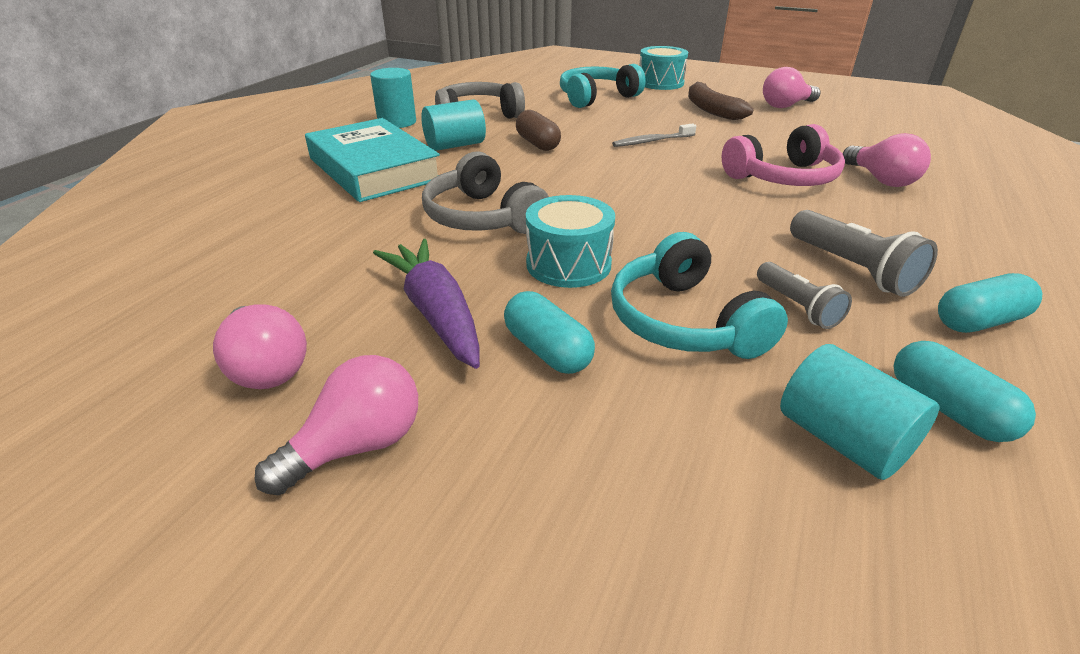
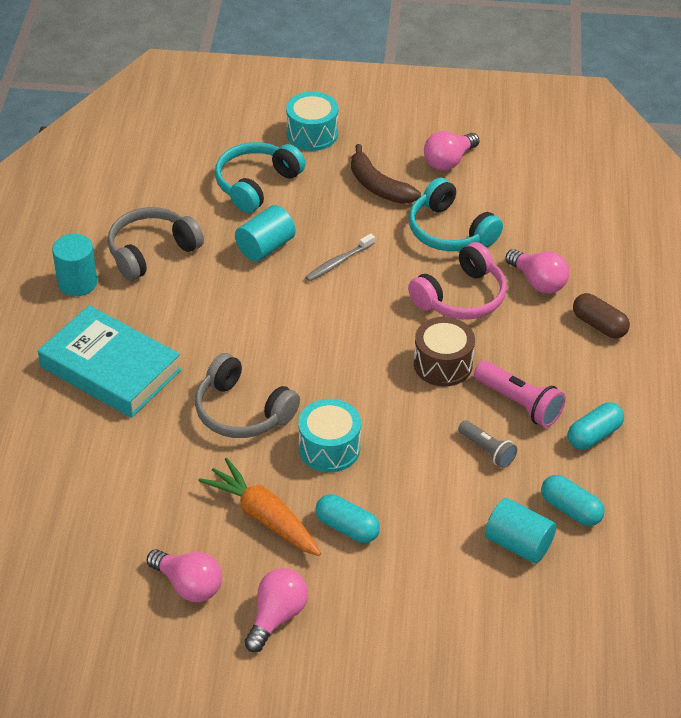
camera: 20 degrees left, 10 degrees up
(436, 312) = (263, 516): purple carrot -> orange carrot
(455, 145) = (160, 312): turquoise cylinder -> turquoise cylinder (265, 247)
(537, 144) = (236, 291): brown capsule -> brown capsule (599, 325)
(684, 321) = (421, 482): turquoise headphones -> turquoise headphones (450, 231)
(748, 220) = (443, 364): none -> brown drum
(852, 269) = (519, 403): grey flashlight -> pink flashlight

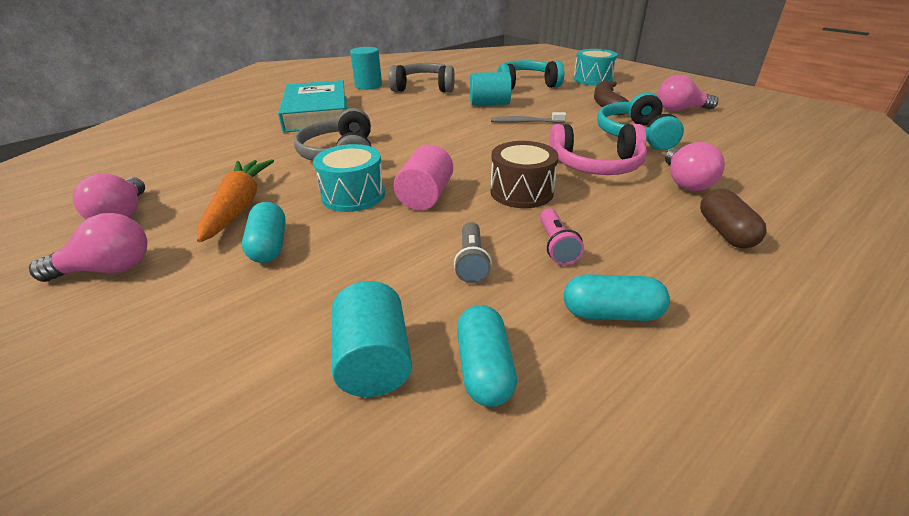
camera: 45 degrees right, 10 degrees down
(383, 414) = (425, 196): none -> pink cylinder
(519, 403) = (556, 246): pink flashlight -> pink flashlight, size x0.65

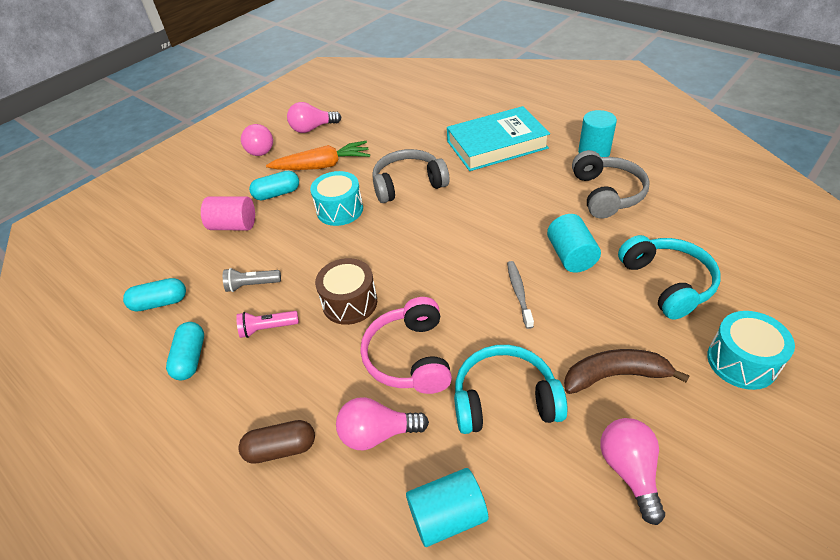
camera: 85 degrees right, 10 degrees up
(374, 361) = (174, 261): turquoise cylinder -> turquoise cylinder (447, 516)
(425, 196) = (339, 247): pink cylinder -> pink cylinder (233, 225)

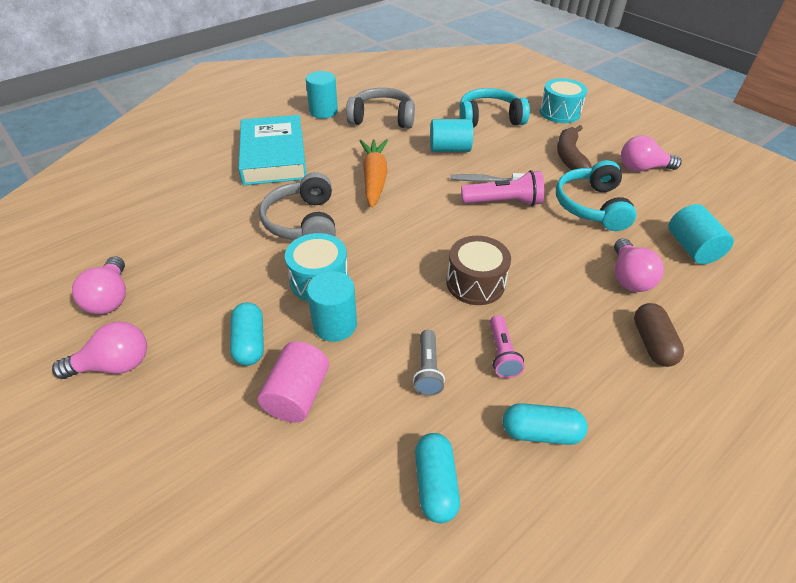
camera: 85 degrees left, 0 degrees up
(295, 228) = (335, 324): none -> turquoise cylinder
(323, 166) = (216, 291): orange carrot -> orange carrot (374, 178)
(410, 357) = (548, 249): pink headphones -> none
(483, 313) = (503, 202): none -> pink flashlight

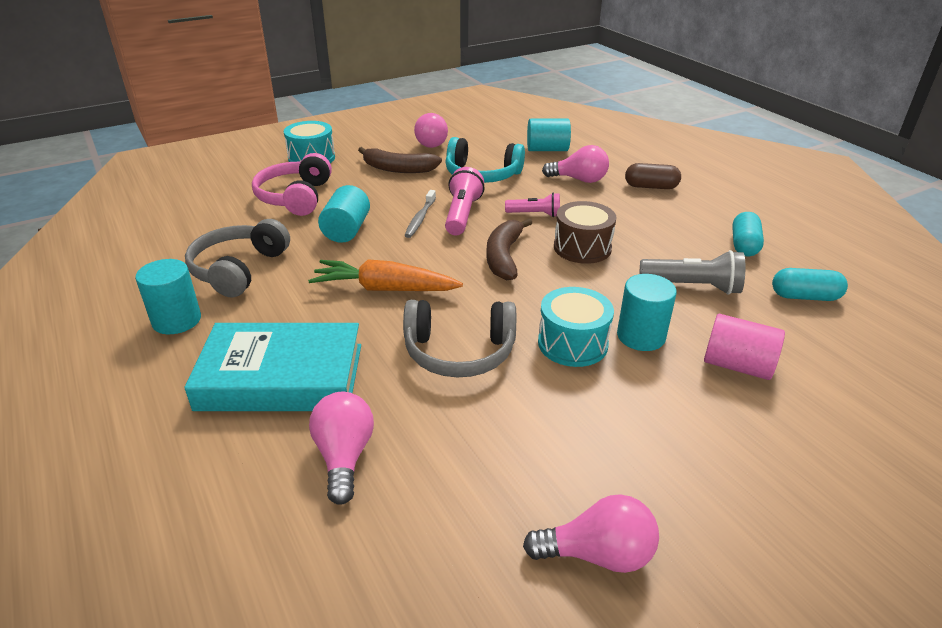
camera: 80 degrees left, 10 degrees down
(114, 365) = (725, 528): pink light bulb -> pink light bulb (344, 457)
(250, 342) = (672, 400): turquoise capsule -> none
(427, 370) = (692, 287): grey flashlight -> grey flashlight, size x1.53
(440, 233) = (504, 257): none -> brown banana
(489, 119) = (295, 197): turquoise headphones -> pink headphones
(502, 354) = (669, 248): pink flashlight -> pink flashlight (535, 214)

